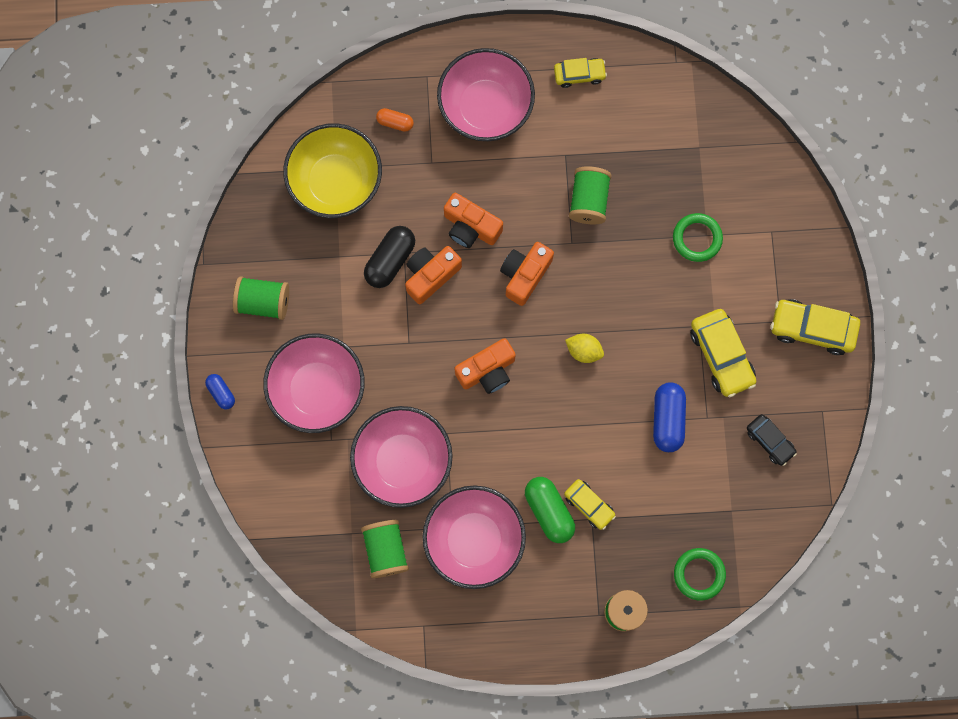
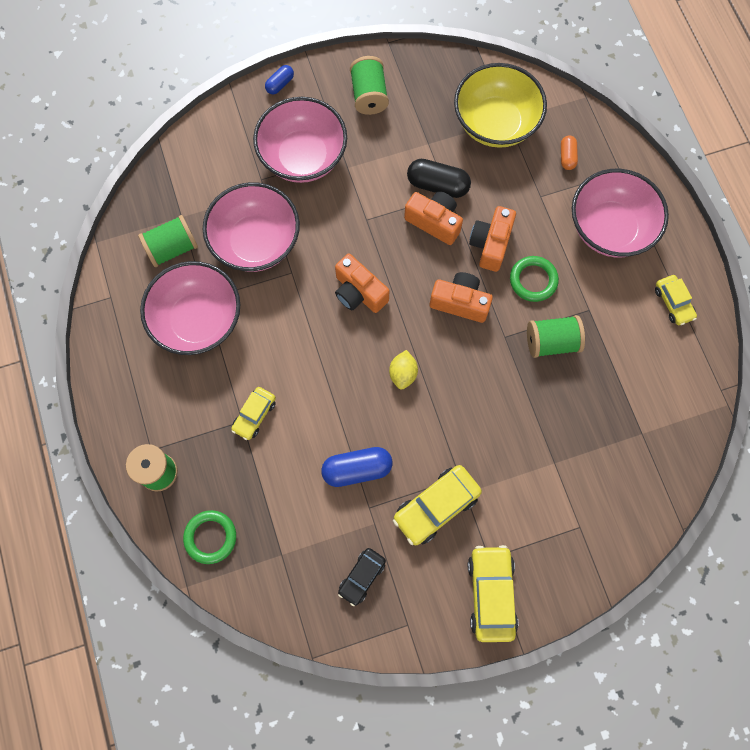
camera: 75 degrees right, 5 degrees down
(549, 511) = (240, 380): green capsule -> none
(697, 238) = (548, 454): green ring -> green ring (533, 280)

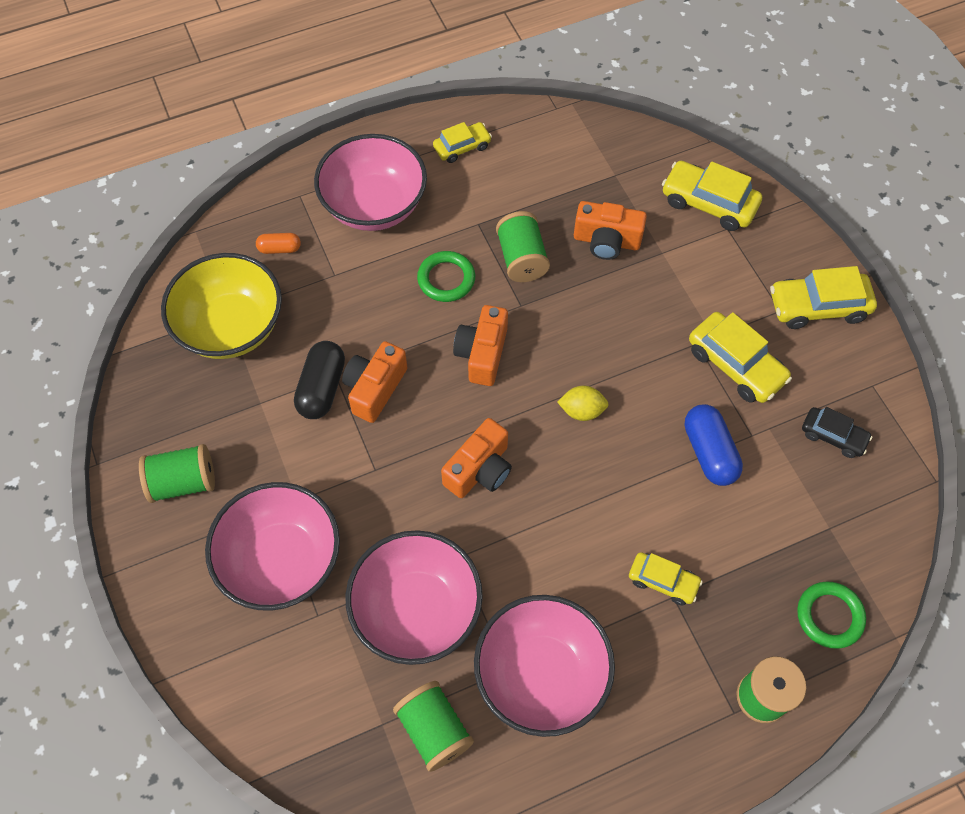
camera: 95 degrees left, 10 degrees down
(280, 84) = (159, 606): blue capsule -> none
(490, 244) = (402, 325): orange camera -> orange camera (606, 241)
(608, 514) = (708, 203): none -> yellow car

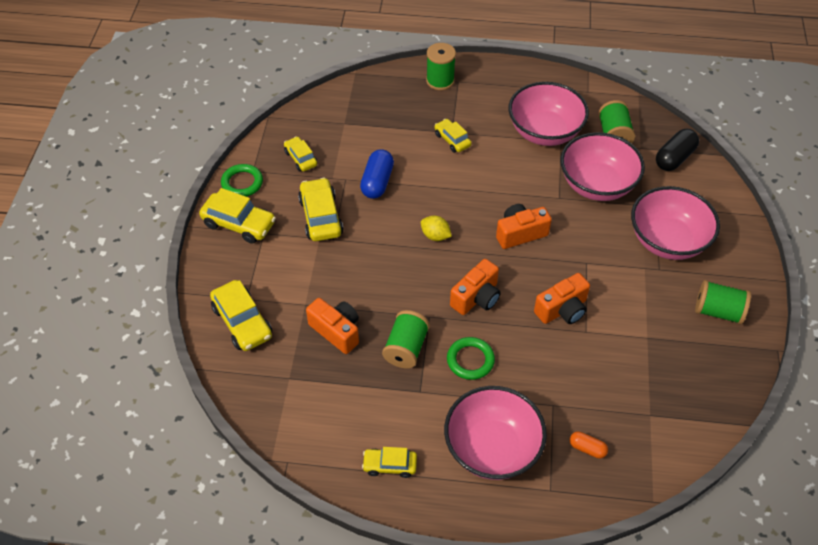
camera: 150 degrees left, 10 degrees down
(231, 327) = (649, 402): yellow bowl -> none
(322, 388) = (599, 327): black capsule -> black capsule (674, 158)
(829, 616) = (379, 93): green ring -> green ring (242, 183)
(833, 436) = (300, 158): black car -> yellow car

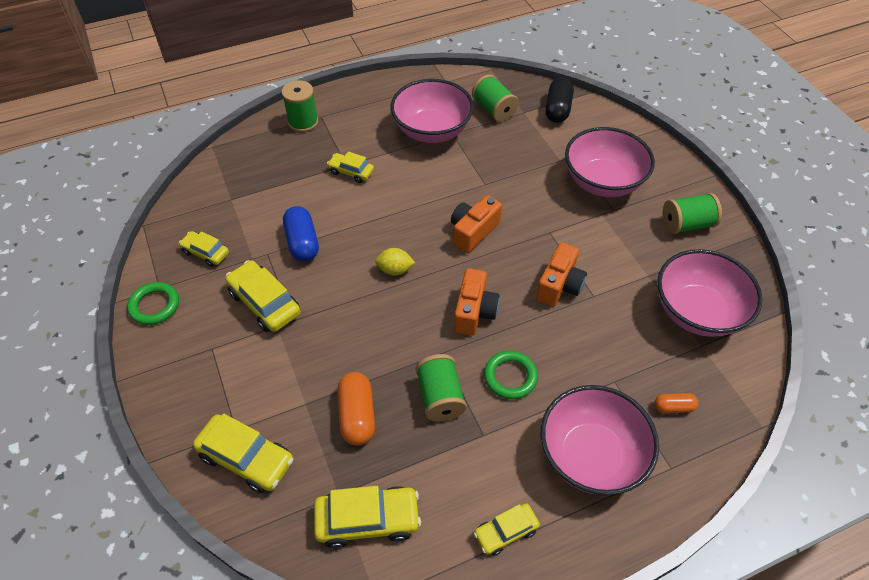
camera: 30 degrees left, 0 degrees up
(239, 224) = (177, 351): yellow car -> yellow car (368, 520)
(336, 331) = (357, 415): orange camera -> orange capsule
(597, 185) = (510, 159): pink bowl -> pink bowl (697, 312)

